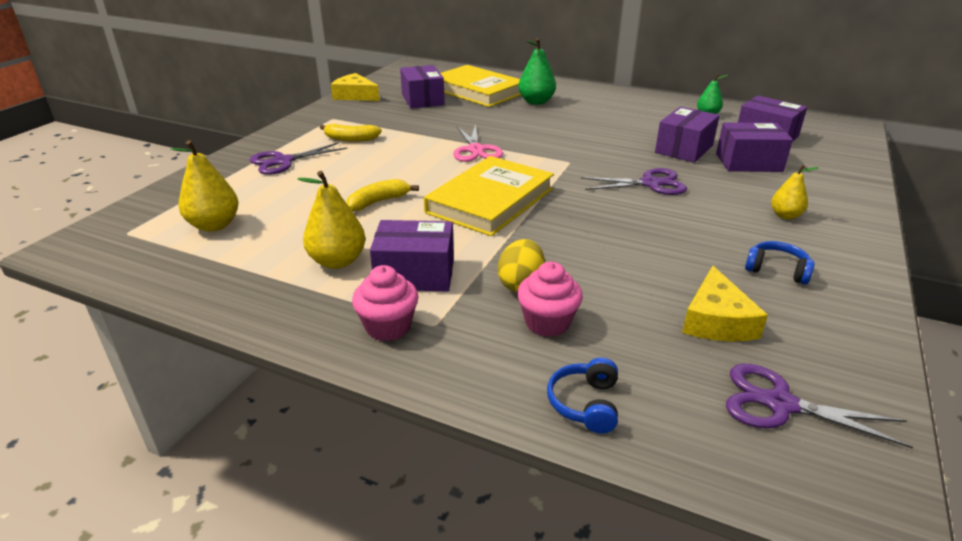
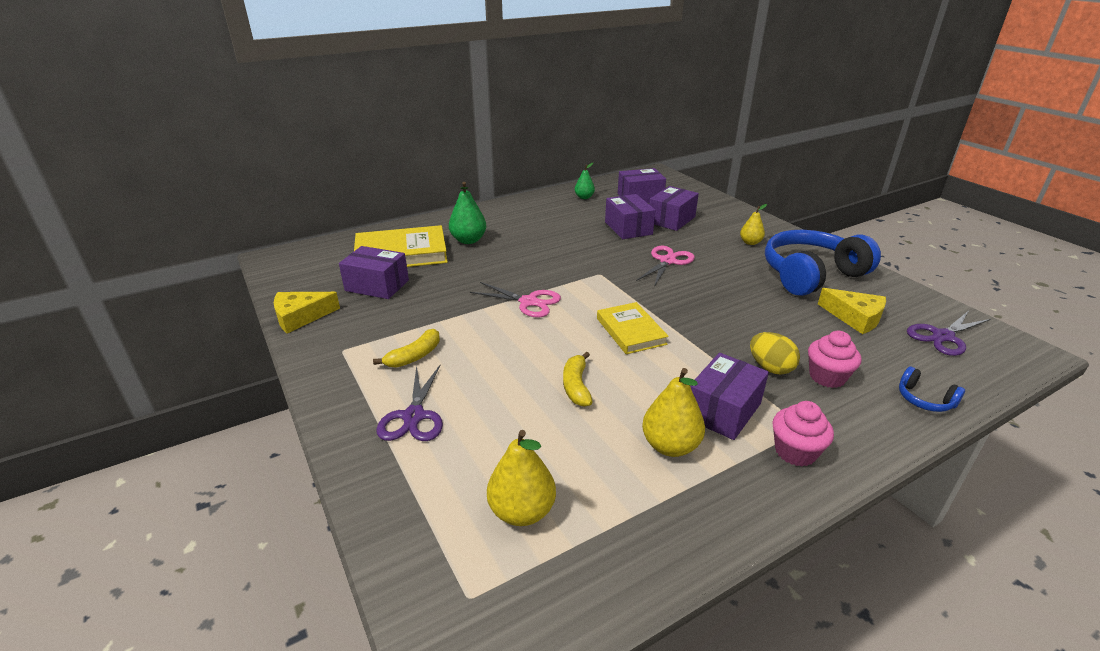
camera: 55 degrees left, 0 degrees up
(490, 201) = (630, 331): yellow book -> yellow book, size x0.62
(650, 183) = (667, 261): purple scissors -> pink scissors
(776, 270) = (811, 275): blue headphones -> blue headphones, size x2.44

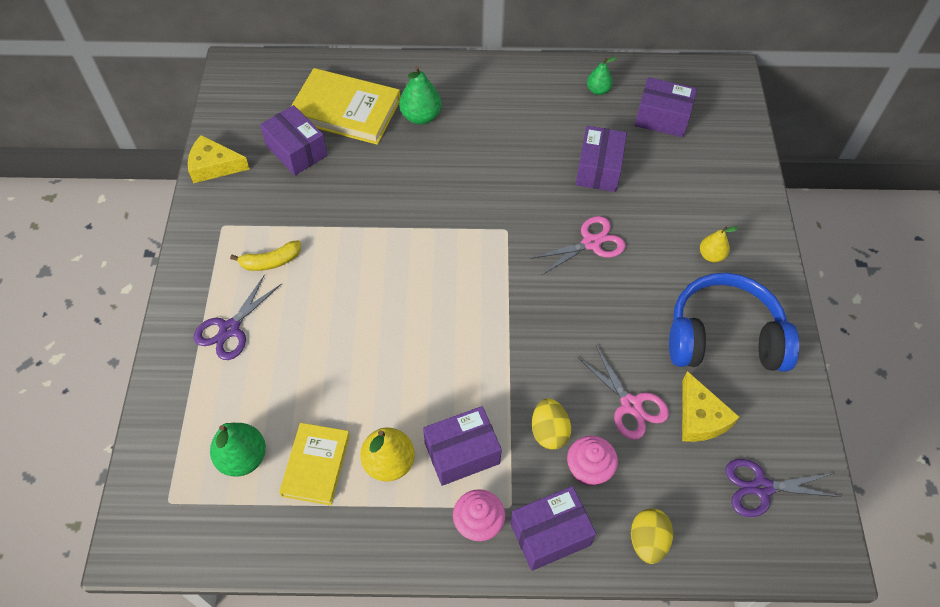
camera: 30 degrees right, 25 degrees up
(522, 511) = (243, 458): yellow pear -> green pear
(528, 302) = (409, 238): pink scissors -> pink scissors (631, 405)
(576, 386) = (369, 363): yellow banana -> none
(630, 331) = (467, 323): yellow book -> yellow book (316, 465)
(671, 219) = (660, 175): purple box -> purple box (550, 534)
(924, 399) = (647, 541): blue headphones -> yellow egg

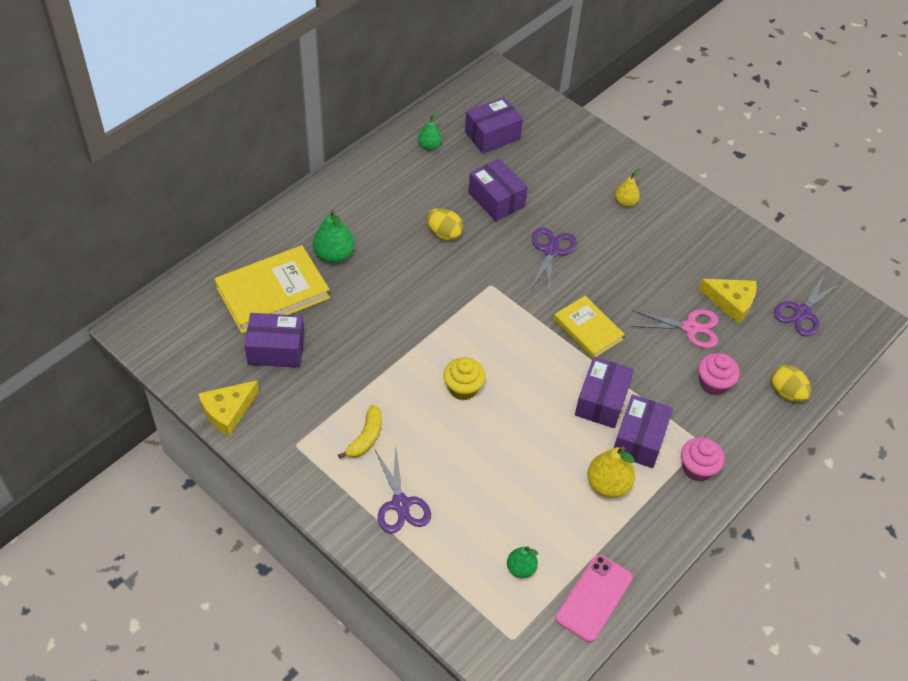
camera: 50 degrees left, 5 degrees down
(243, 458) = (521, 568): green pear -> green pear, size x0.63
(261, 536) = (594, 598): none -> pink phone
(316, 465) = (569, 528): yellow book -> yellow book (588, 329)
(382, 288) = (463, 388): none -> yellow cupcake
(549, 432) = (668, 383): yellow egg -> yellow egg (444, 234)
(550, 534) = (738, 437): purple box -> purple box (601, 401)
(591, 243) = (551, 251): pink scissors -> purple scissors
(723, 337) = (689, 246): blue headphones -> none

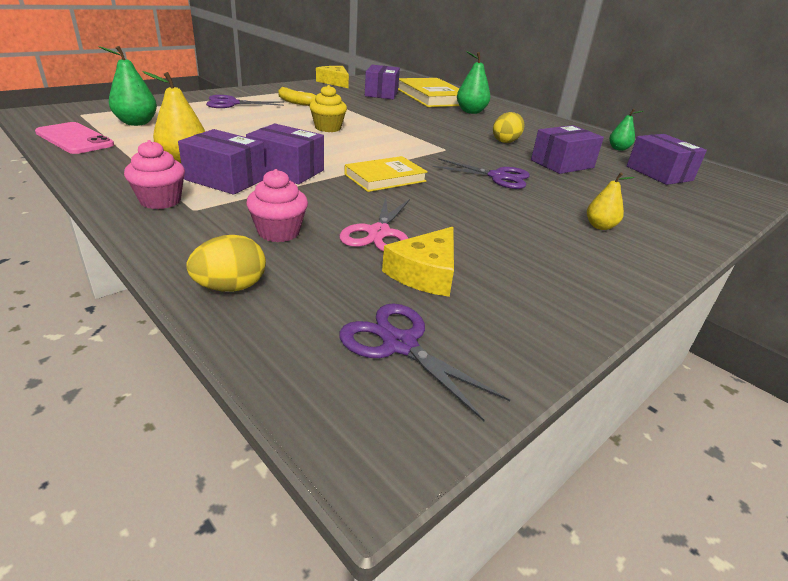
camera: 95 degrees right, 20 degrees down
(521, 568) = (136, 123): green pear -> green pear, size x1.60

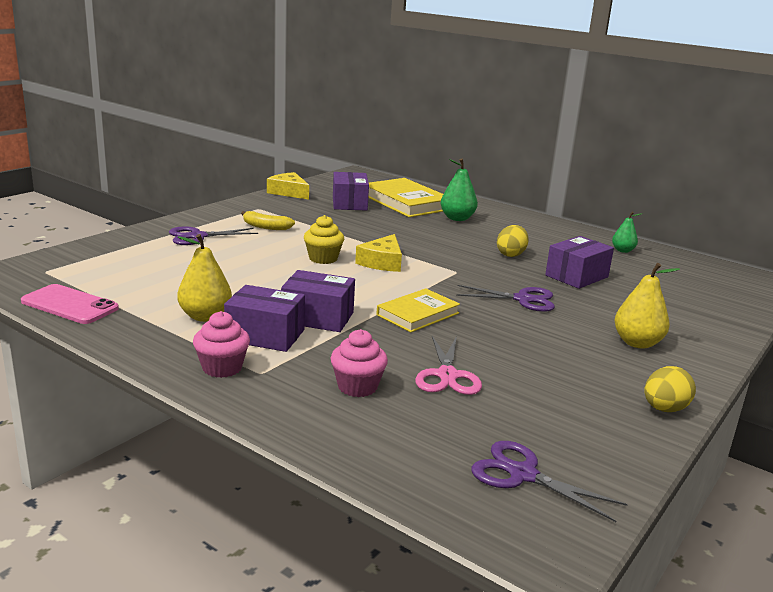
camera: 10 degrees left, 10 degrees down
(136, 123) = (117, 276): green pear -> none
(231, 287) = (353, 445): yellow egg -> yellow egg (664, 409)
(425, 273) = (509, 409): yellow cheese -> yellow cheese (382, 262)
(600, 226) = (637, 343): yellow pear -> yellow pear, size x1.60
(659, 173) = (670, 276): purple box -> none

